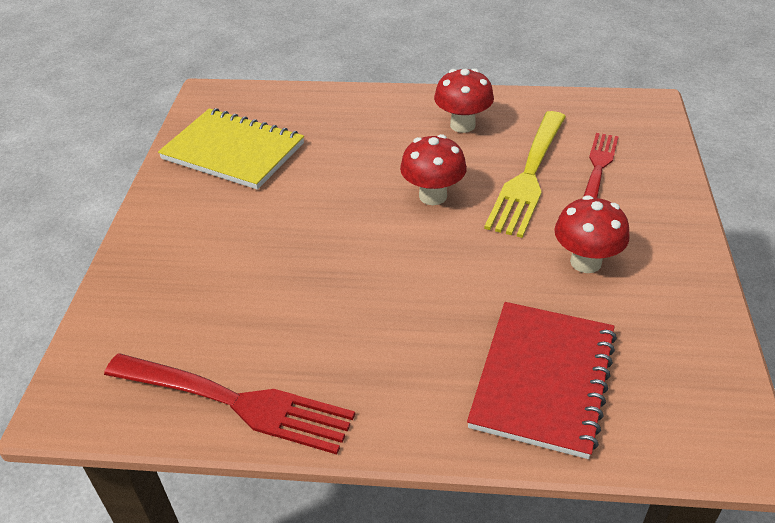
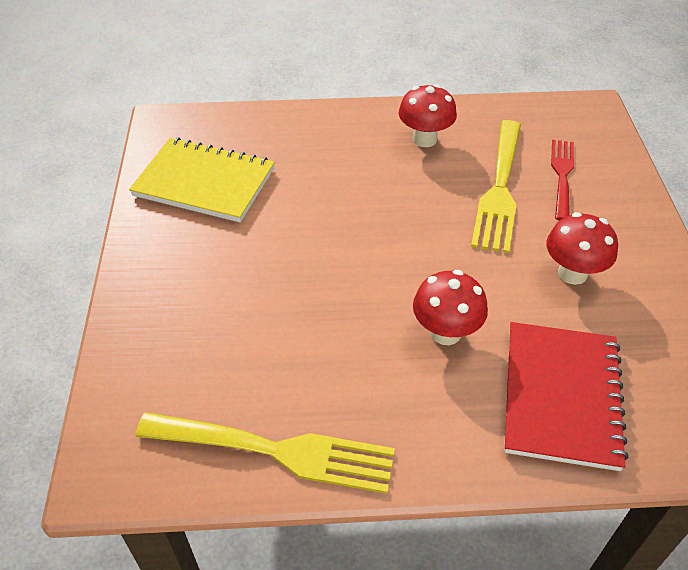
camera: 10 degrees left, 5 degrees up
(236, 402) = (276, 451): red fork -> yellow fork
(433, 196) = (414, 216): red mushroom -> red mushroom (445, 332)

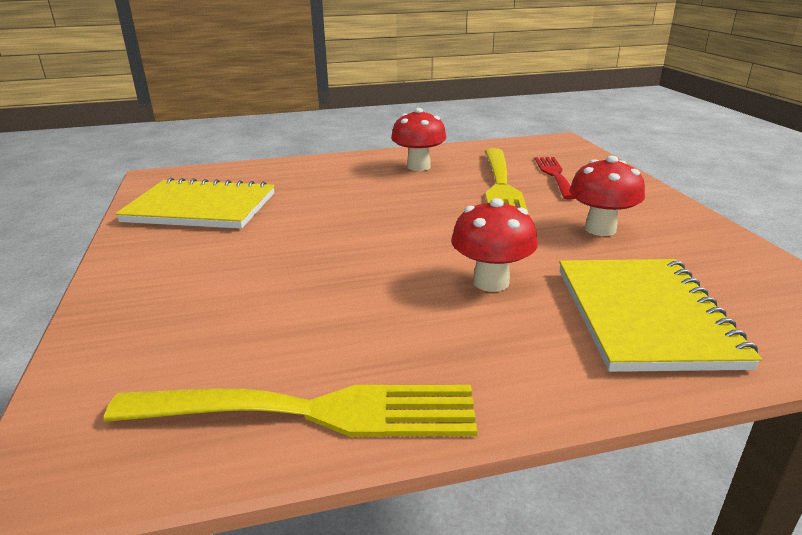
camera: 10 degrees left, 20 degrees down
(561, 396) = (644, 316): red notebook -> yellow notebook

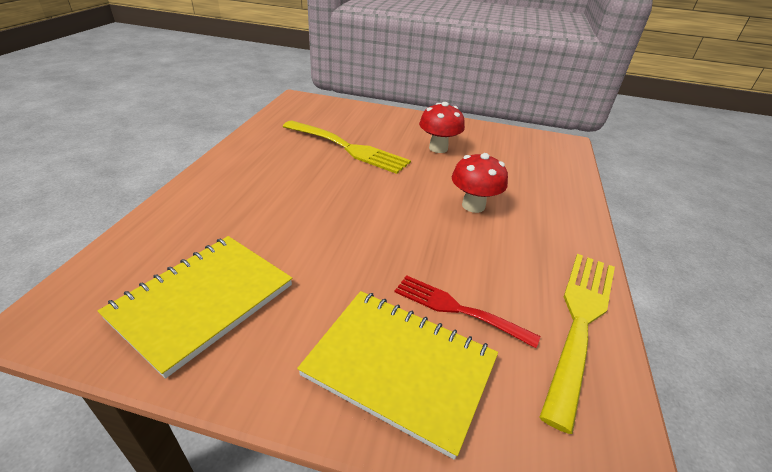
camera: 65 degrees left, 10 degrees up
(418, 167) = (268, 159): red mushroom -> none
(554, 175) = (351, 125): red fork -> red fork (458, 309)
(644, 316) = (533, 180): yellow notebook -> yellow notebook (400, 367)

